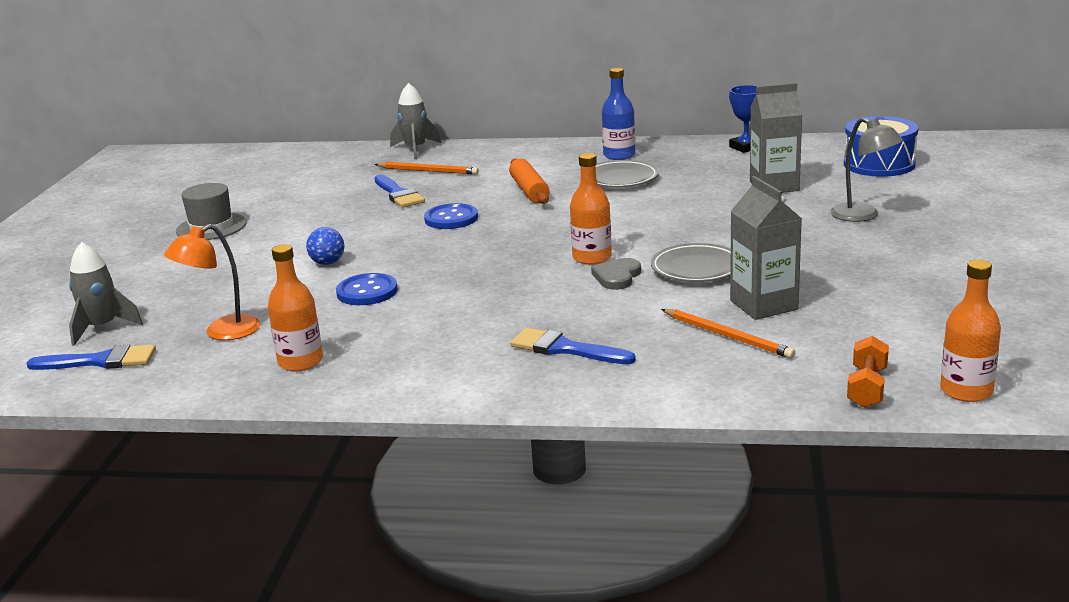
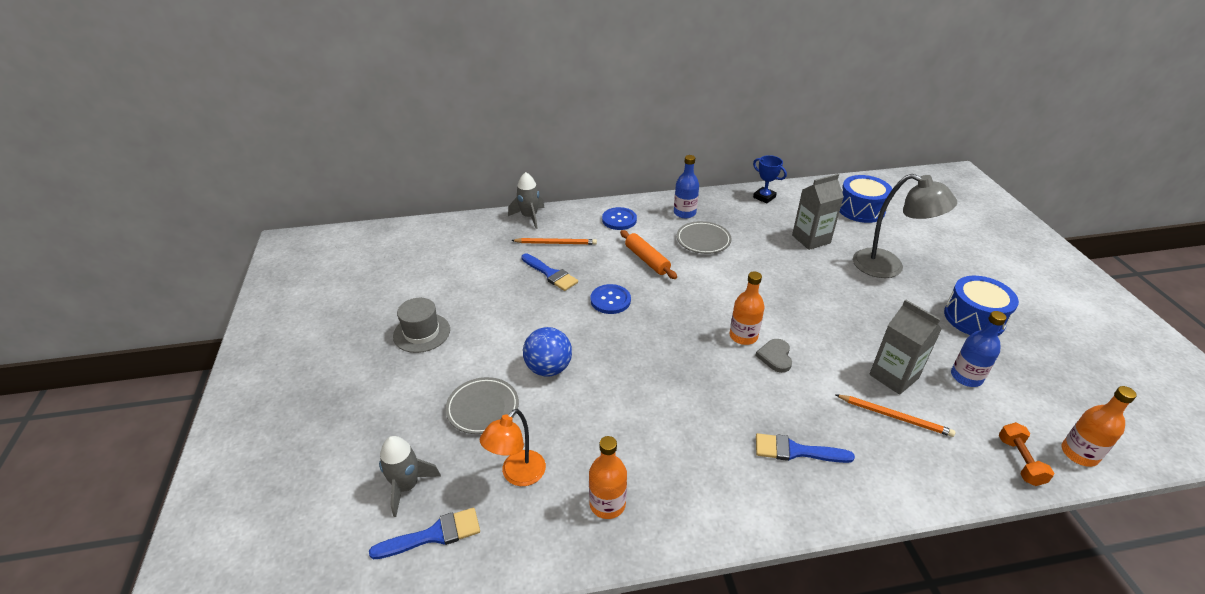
camera: 20 degrees left, 15 degrees up
(327, 263) = (548, 368): blue ball -> blue ball, size x1.64
(367, 292) = (603, 402): blue button -> blue button (619, 220)
(696, 269) = (823, 340): grey plate -> grey plate (483, 408)
(863, 216) = (888, 267): grey lamp -> grey lamp, size x1.53
(870, 314) = (966, 377): none -> blue bottle
(944, 267) = (974, 318): none -> blue drum

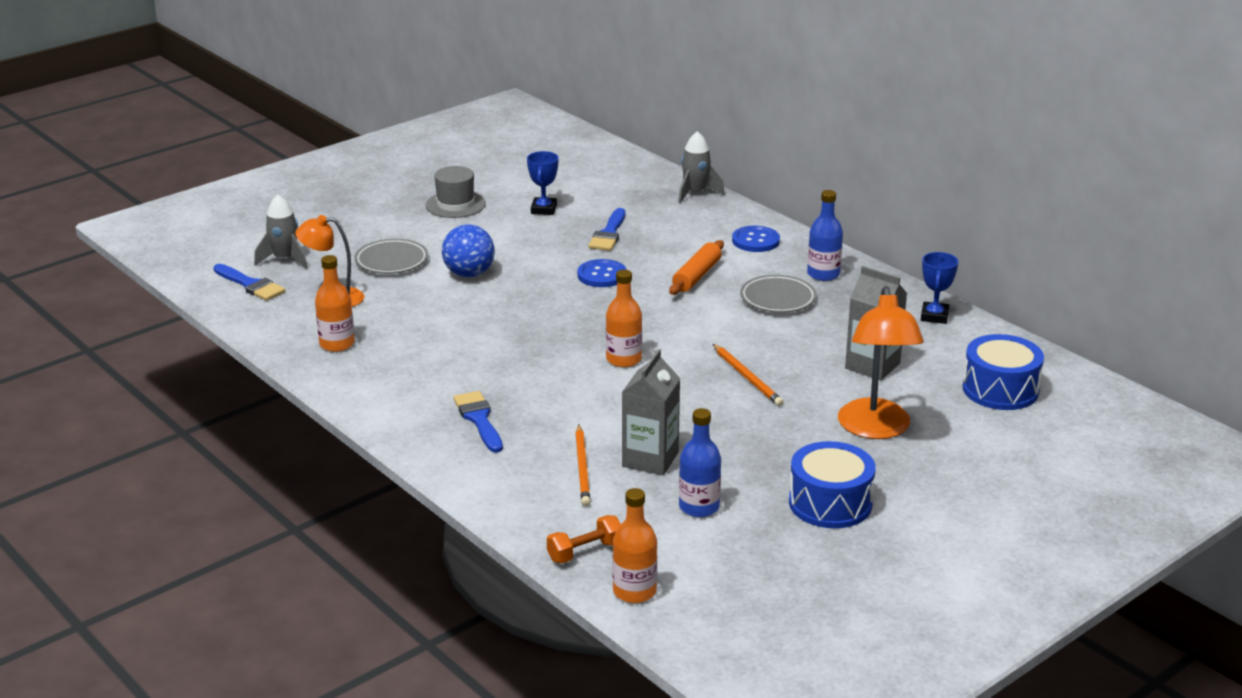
camera: 60 degrees right, 10 degrees down
(481, 290) = (544, 209): none -> blue trophy
(556, 243) = (665, 220): orange pencil -> orange pencil (747, 377)
(775, 357) = (609, 384): grey heart -> none
(888, 267) = (875, 429): grey lamp -> orange lamp

